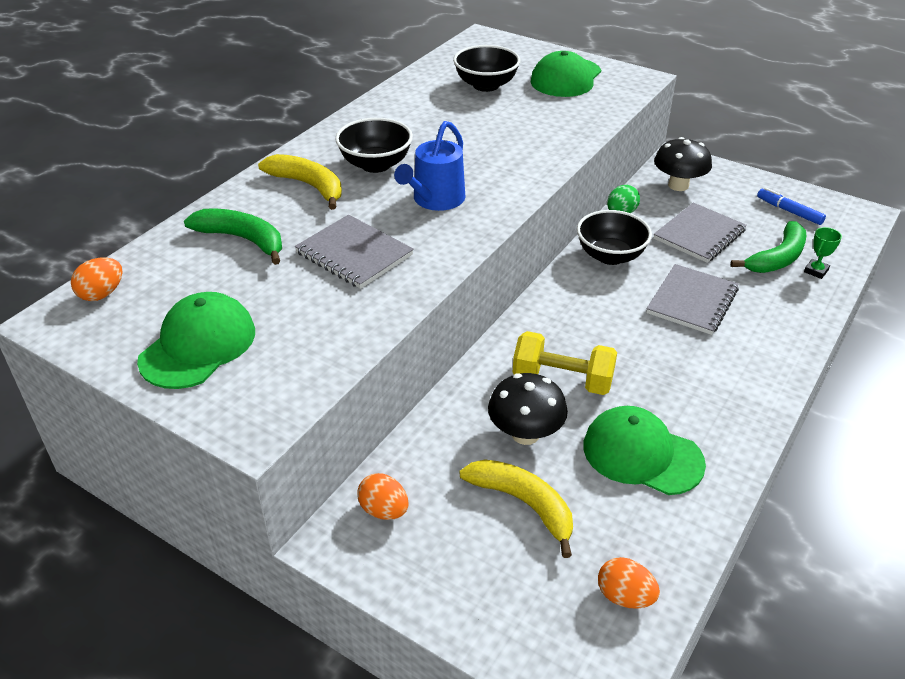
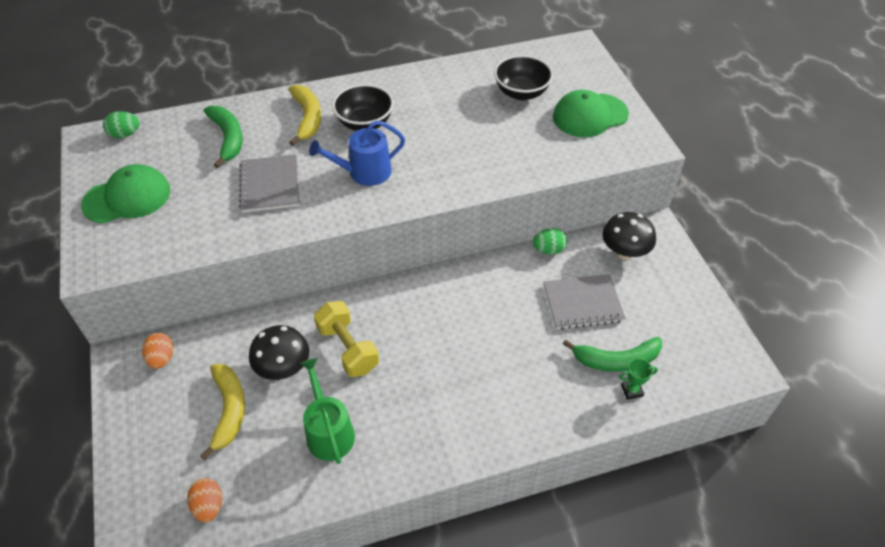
camera: 40 degrees right, 10 degrees up
(102, 294) = (125, 134): orange egg -> green egg
(610, 256) = (495, 279): black bowl -> none
(642, 454) = (328, 432): green cap -> green watering can
(692, 301) = (504, 351): grey notebook -> none
(789, 211) = (684, 328): blue marker -> none

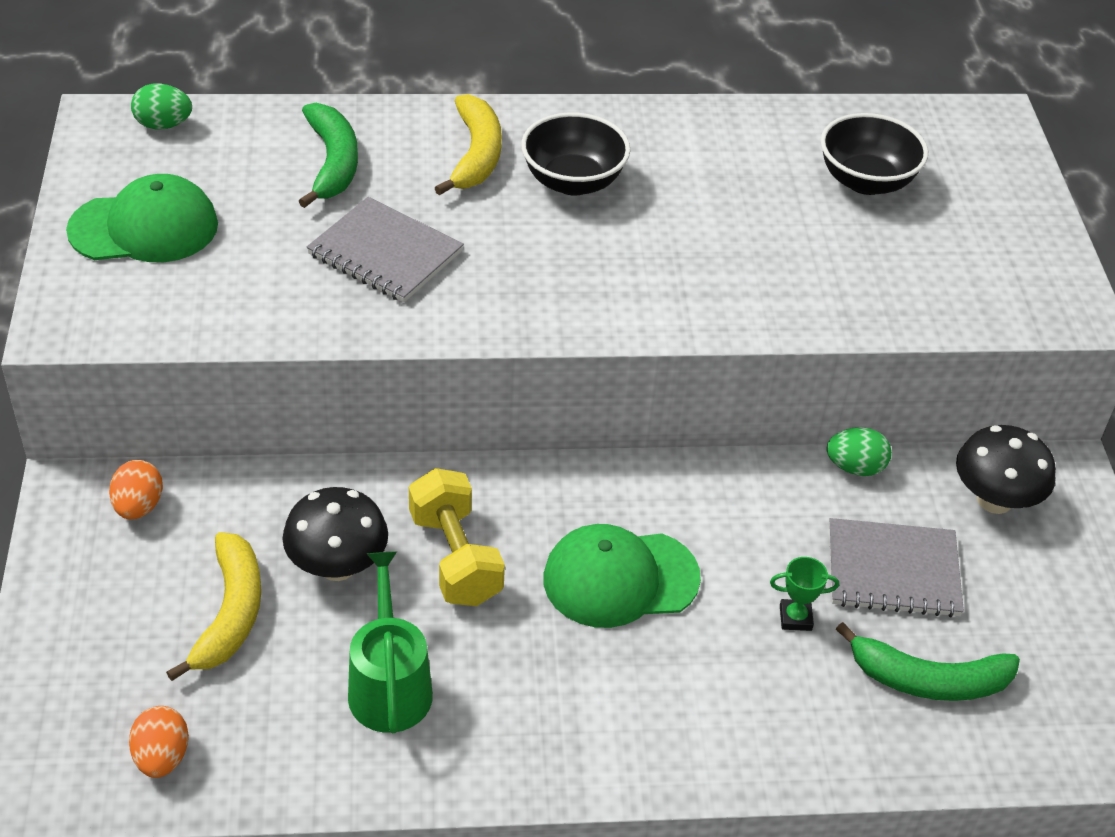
camera: 10 degrees right, 5 degrees down
(270, 185) = (385, 253): grey notebook -> grey notebook turned 60 degrees counterclockwise
(364, 172) = (552, 263): blue watering can -> none
(589, 115) = (980, 243): green cap -> green cap (620, 578)
(631, 390) = (942, 736): green trophy -> green trophy (795, 618)

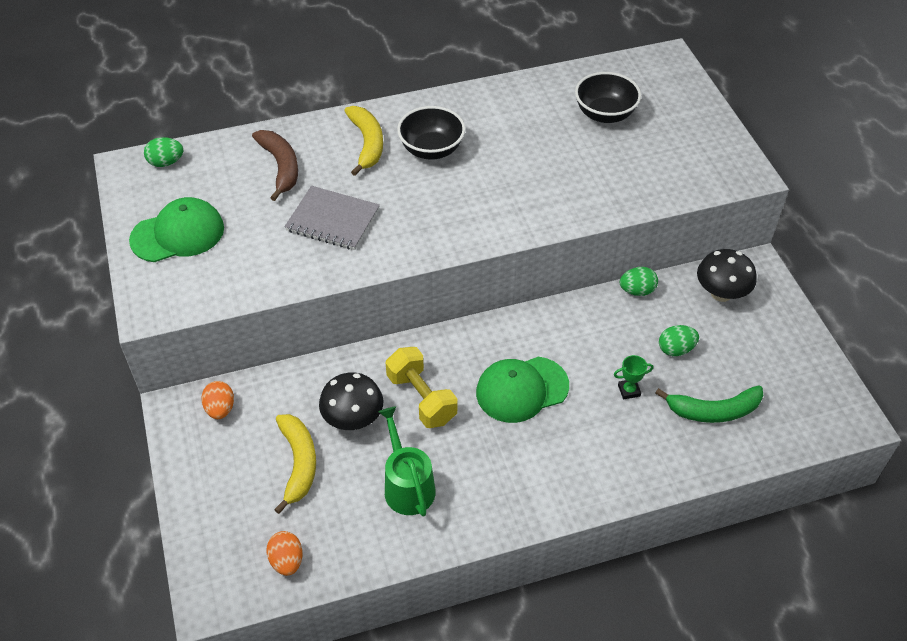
camera: 10 degrees left, 5 degrees up
(332, 163) = (281, 167): green banana -> brown banana
(893, 570) = (676, 349): grey notebook -> green egg

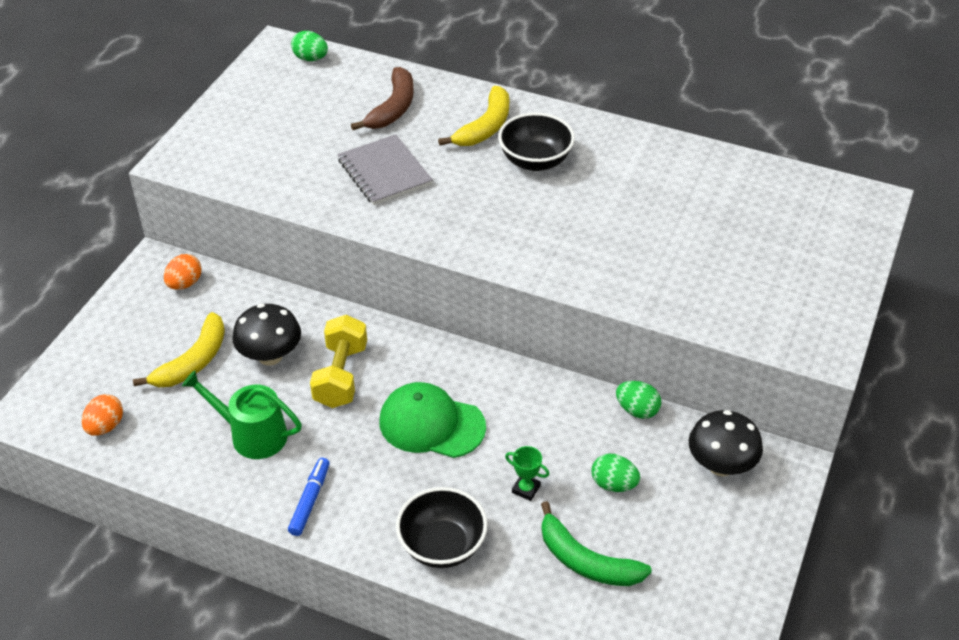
camera: 40 degrees right, 5 degrees down
(178, 234) = (257, 117): green cap -> none
(407, 486) = (252, 435): green watering can -> green watering can turned 90 degrees counterclockwise
(501, 501) = (310, 500): none -> blue marker
(605, 114) = (739, 217): black bowl -> black bowl (442, 545)

